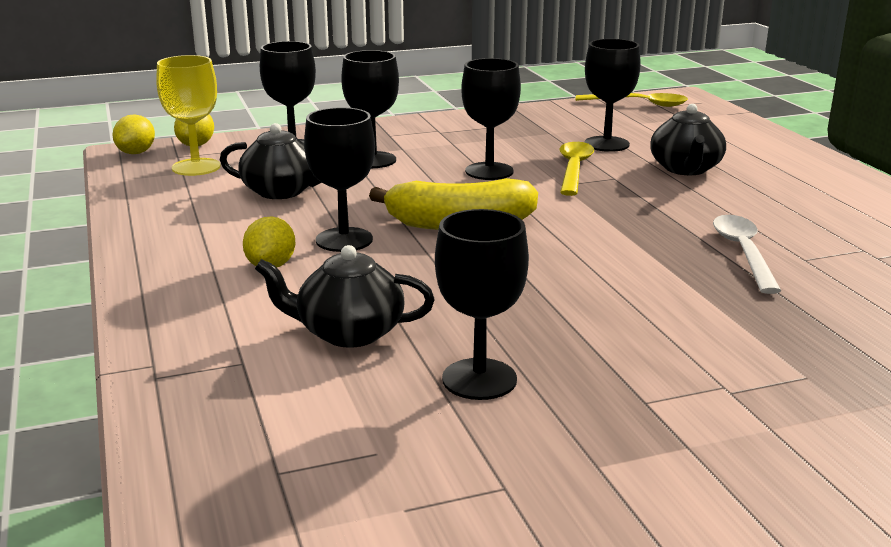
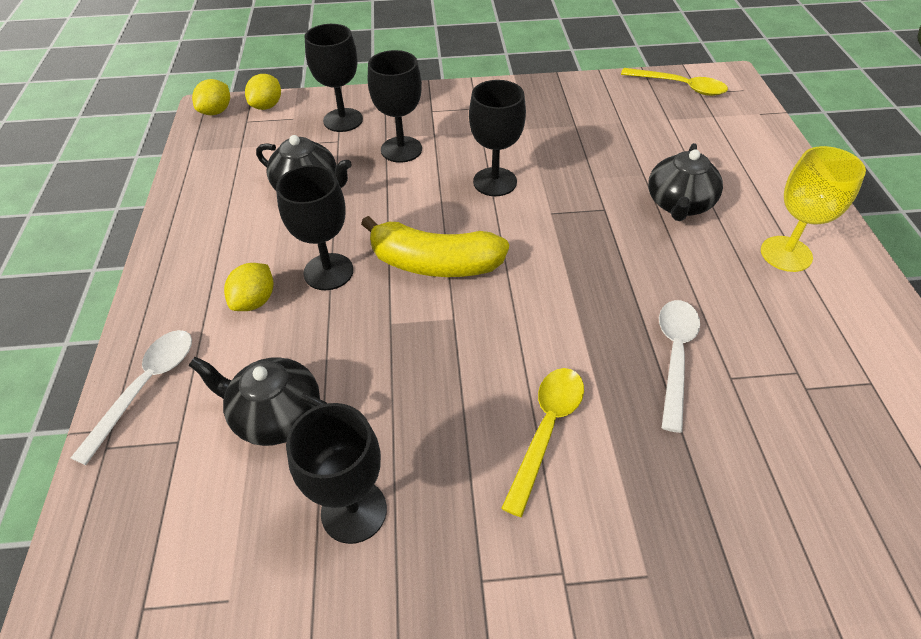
camera: 15 degrees right, 25 degrees up
(178, 333) = (146, 387): none -> white spoon
(196, 167) = (254, 140): yellow goblet -> yellow goblet (786, 254)
(574, 169) = (573, 189): yellow spoon -> yellow spoon (546, 430)
(606, 144) = (620, 151): black goblet -> none

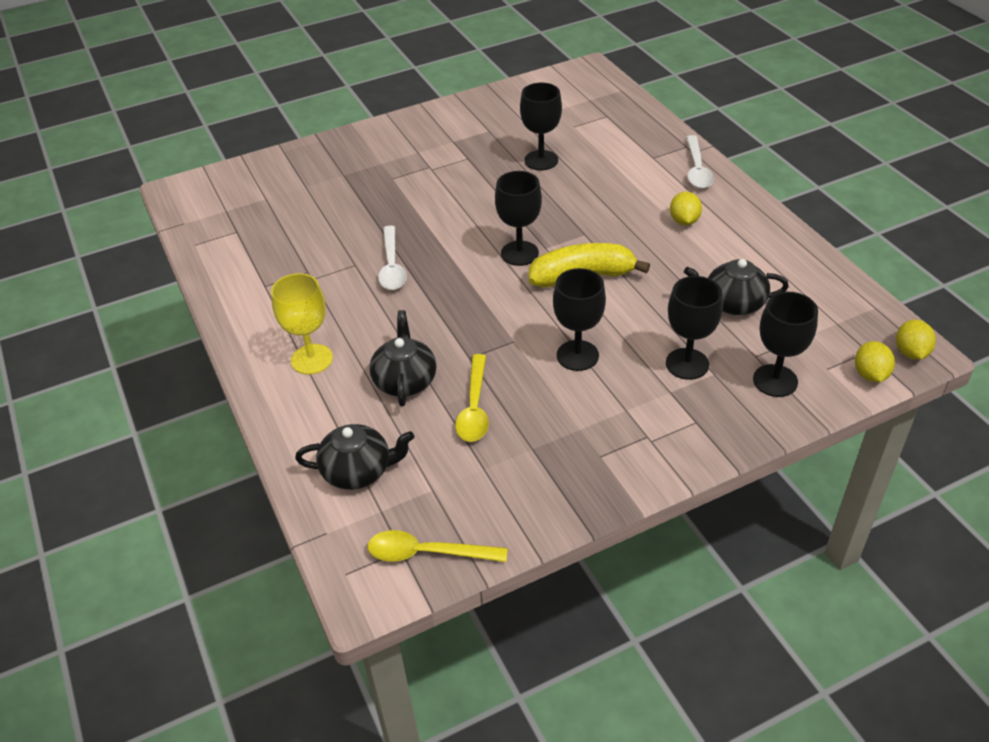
camera: 160 degrees right, 5 degrees down
(276, 415) = (612, 178): black teapot -> black teapot (358, 471)
(328, 272) = (653, 250): black goblet -> black goblet (519, 253)
(546, 430) = (459, 212): yellow spoon -> yellow spoon (474, 407)

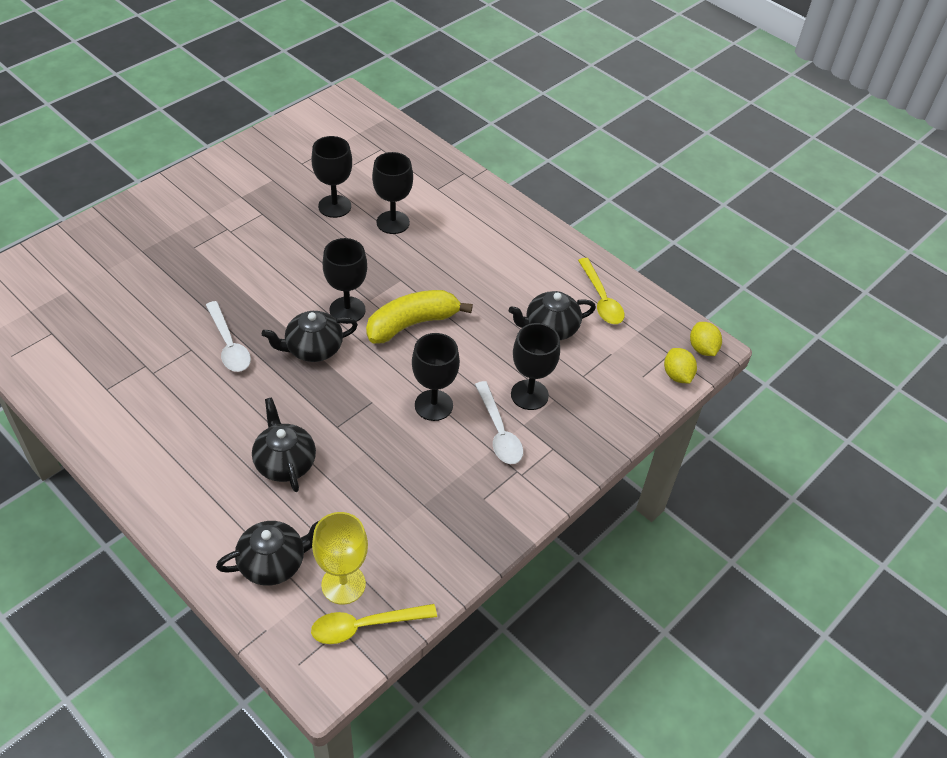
camera: 25 degrees left, 5 degrees up
(312, 359) = (186, 459): yellow goblet -> yellow goblet (343, 584)
(472, 282) = (313, 349): none -> black teapot
(474, 407) = (359, 476): yellow spoon -> yellow spoon (601, 299)
(684, 221) = (485, 252): yellow lemon -> none
(697, 169) = (480, 196): white spoon -> white spoon (499, 431)
(775, 381) = (605, 396): black goblet -> black goblet (393, 222)

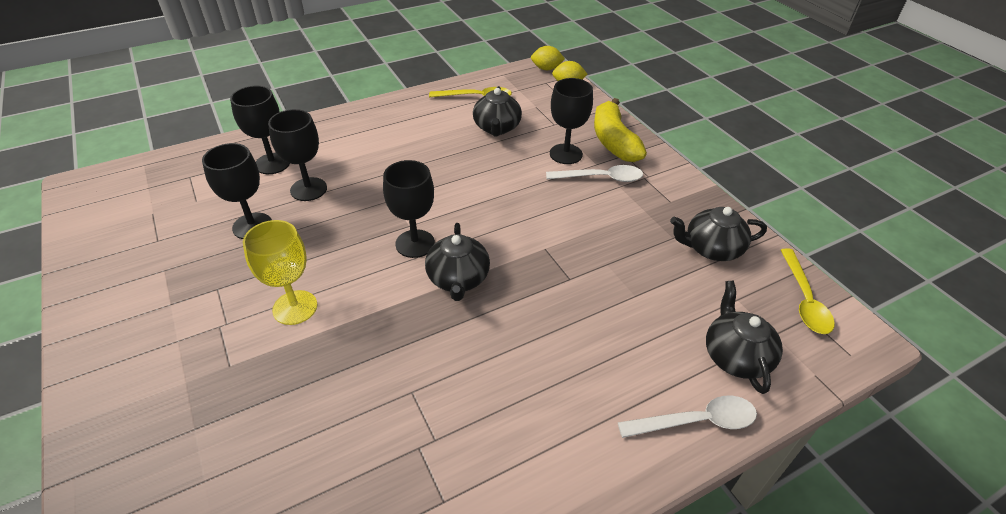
camera: 70 degrees left, 5 degrees down
(229, 344) = (420, 352): white spoon -> white spoon (696, 421)
(285, 462) = (608, 327): black teapot -> black teapot (711, 248)
(343, 584) = (760, 306): yellow goblet -> yellow goblet (295, 307)
(412, 324) = (455, 203): yellow banana -> yellow banana (613, 141)
(433, 405) = (561, 209): black goblet -> black goblet (272, 163)

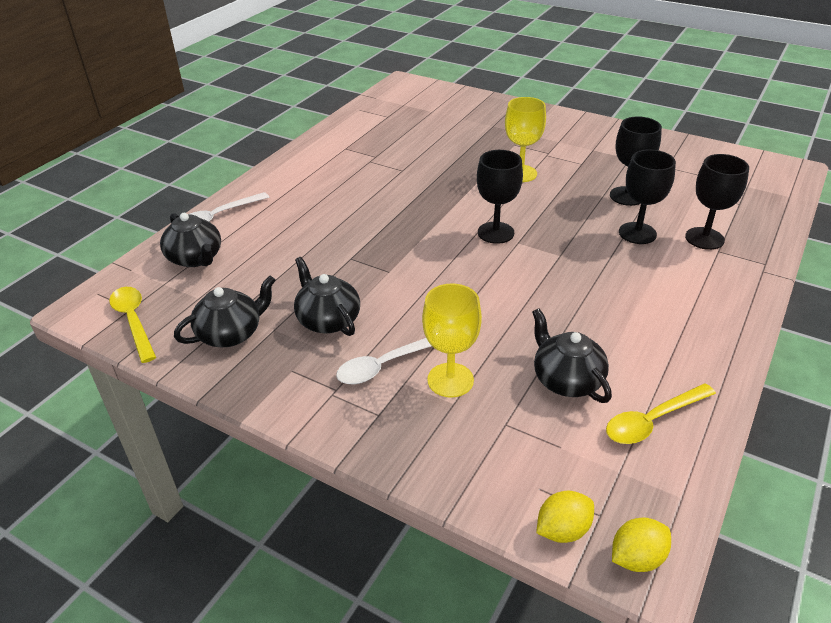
camera: 150 degrees right, 5 degrees down
(458, 279) = (436, 225): black teapot -> black teapot (328, 320)
(566, 154) = (450, 380): black goblet -> yellow goblet
(613, 141) = (406, 431): yellow banana -> none

